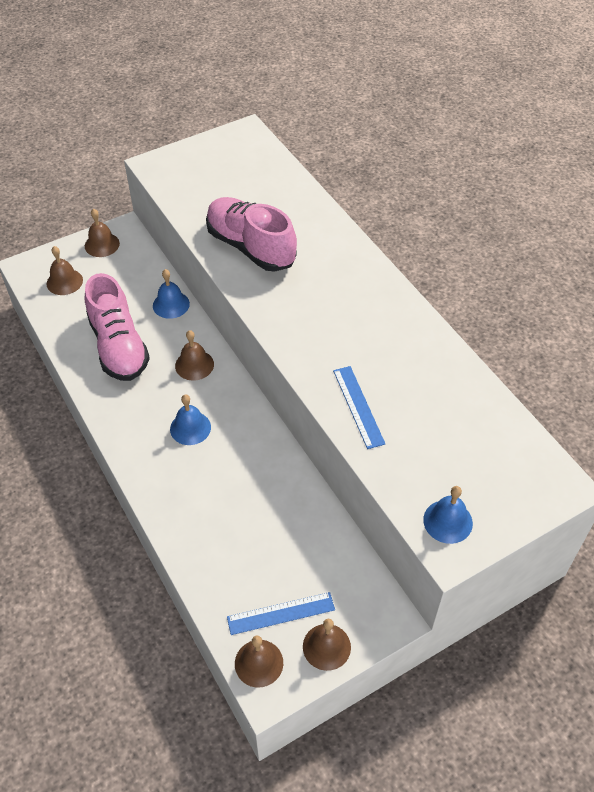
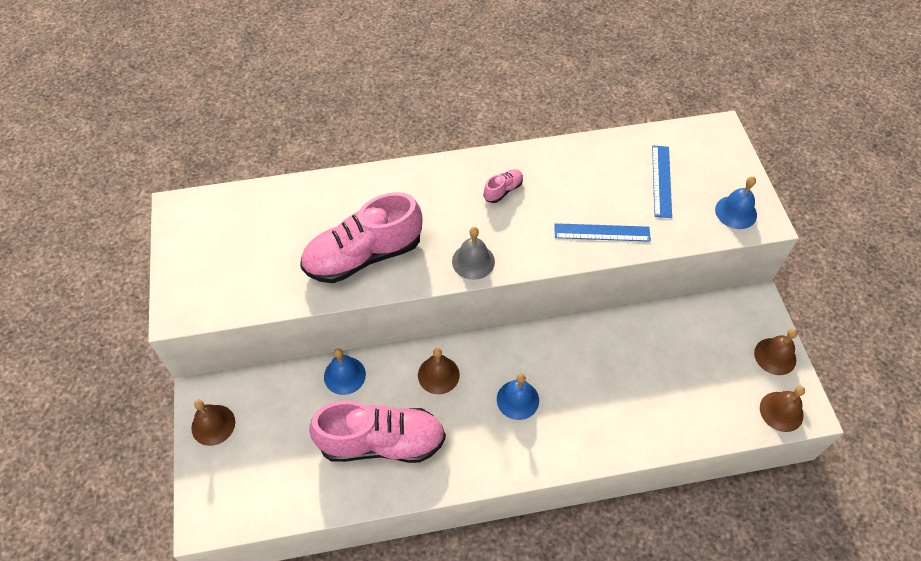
camera: 70 degrees left, 5 degrees up
(64, 282) = (253, 480): brown bell -> none
(278, 319) = (473, 261): none -> grey bell
(281, 613) = (738, 380): blue ruler -> blue ruler (661, 181)
(370, 318) = (503, 190): none -> pink shoe

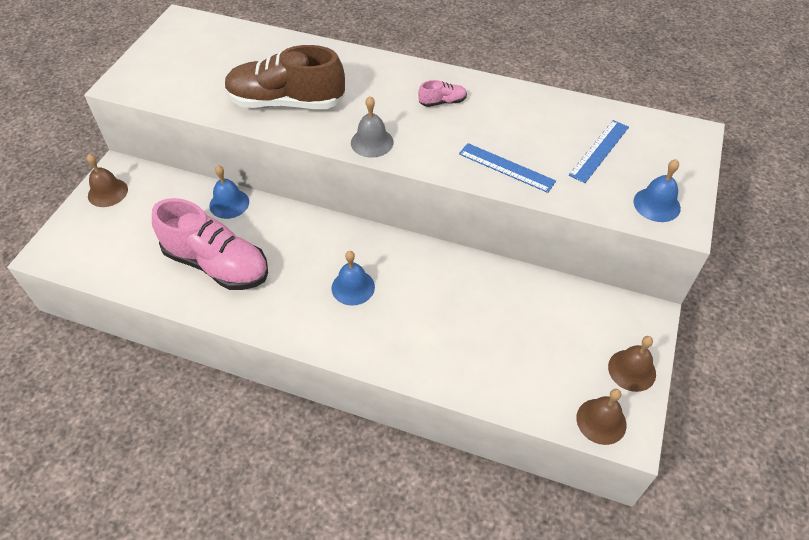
camera: 30 degrees right, 5 degrees down
(363, 256) = (286, 102): pink shoe -> brown shoe
(438, 375) = (302, 237): brown bell -> none

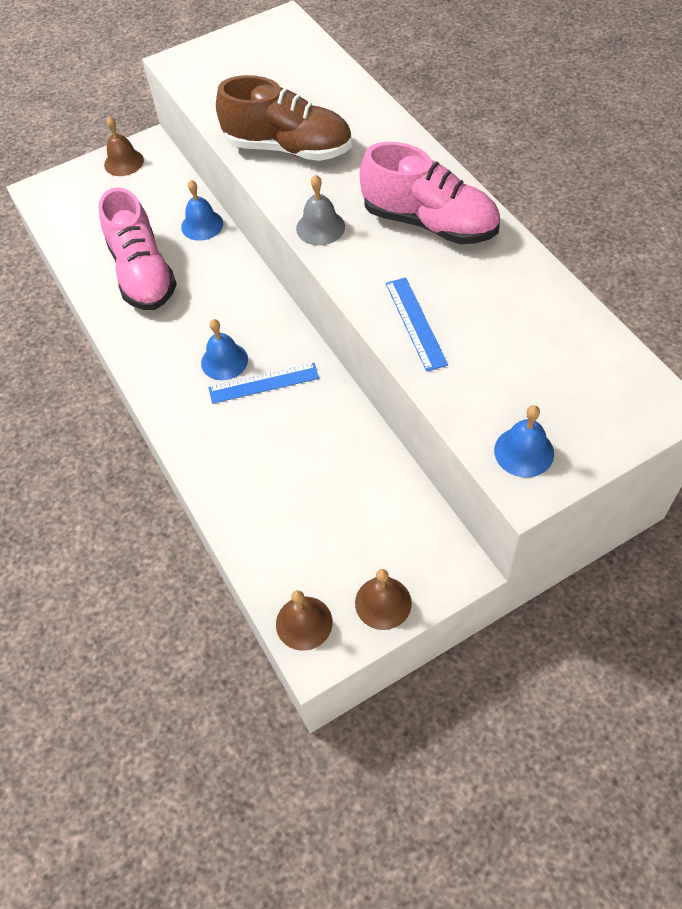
camera: 45 degrees right, 5 degrees up
(286, 102) = (288, 148): brown shoe -> brown shoe turned 150 degrees clockwise
(442, 102) = (429, 223): pink shoe -> pink shoe, size x2.41
(599, 150) = (531, 361): blue ruler -> blue ruler (263, 383)

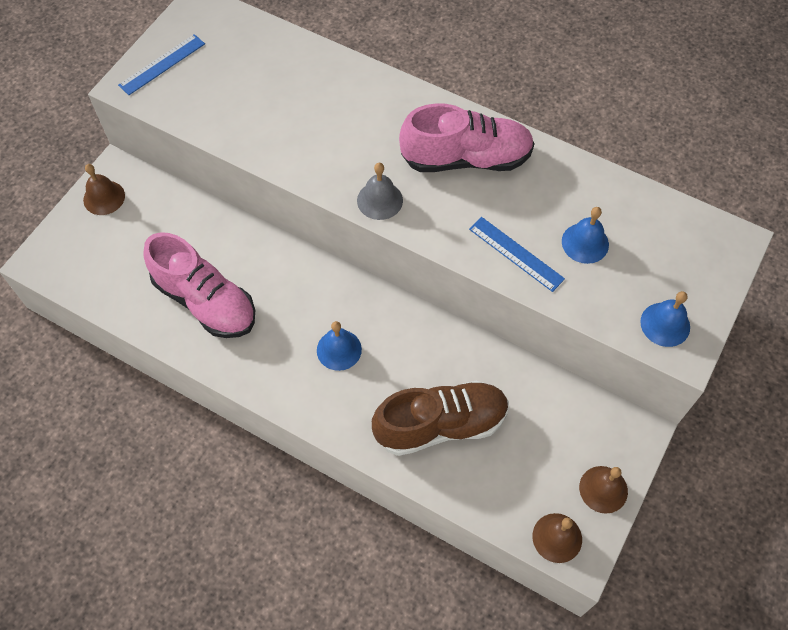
camera: 35 degrees left, 5 degrees up
(202, 225) = (227, 230): blue bell -> blue bell (585, 243)
(263, 383) = (386, 354): blue ruler -> blue ruler (162, 64)
(288, 148) = (298, 135): brown shoe -> brown shoe (440, 425)

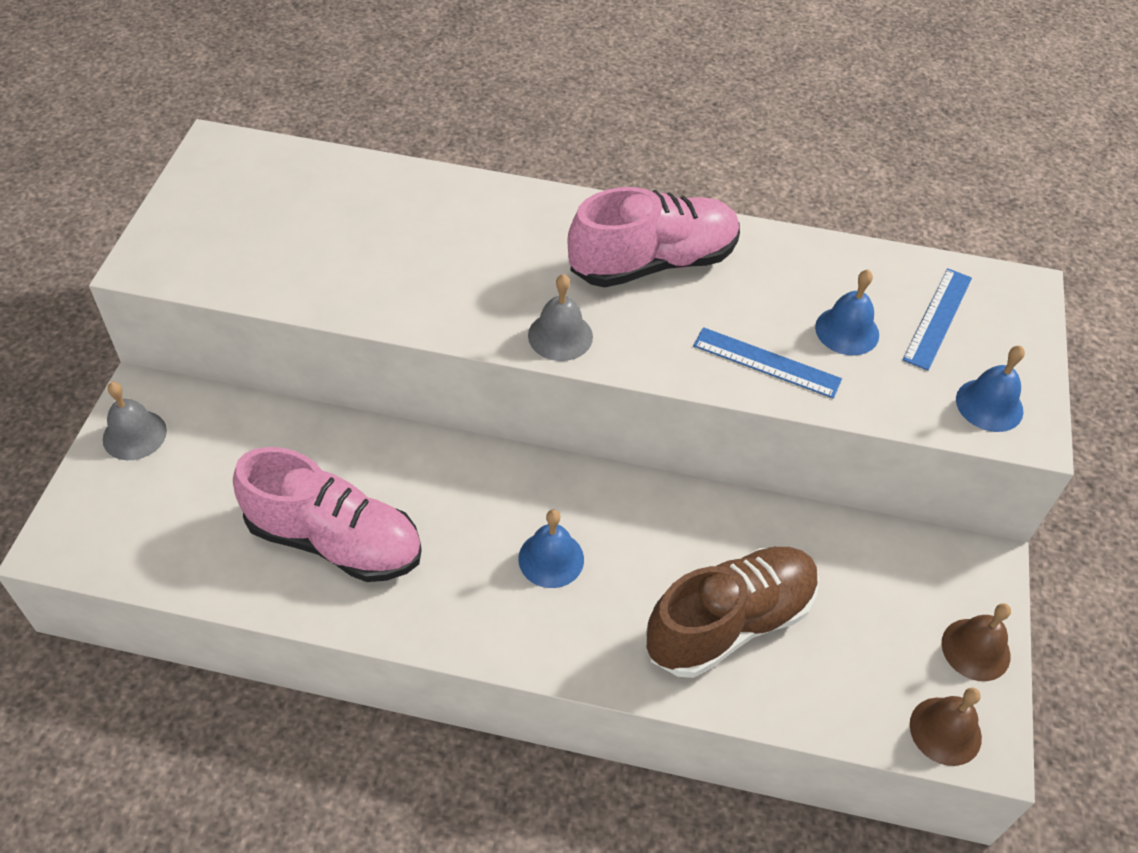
camera: 20 degrees left, 10 degrees down
(104, 197) = (134, 435): brown bell -> grey bell
(162, 64) = (189, 227): blue ruler -> blue ruler (937, 318)

